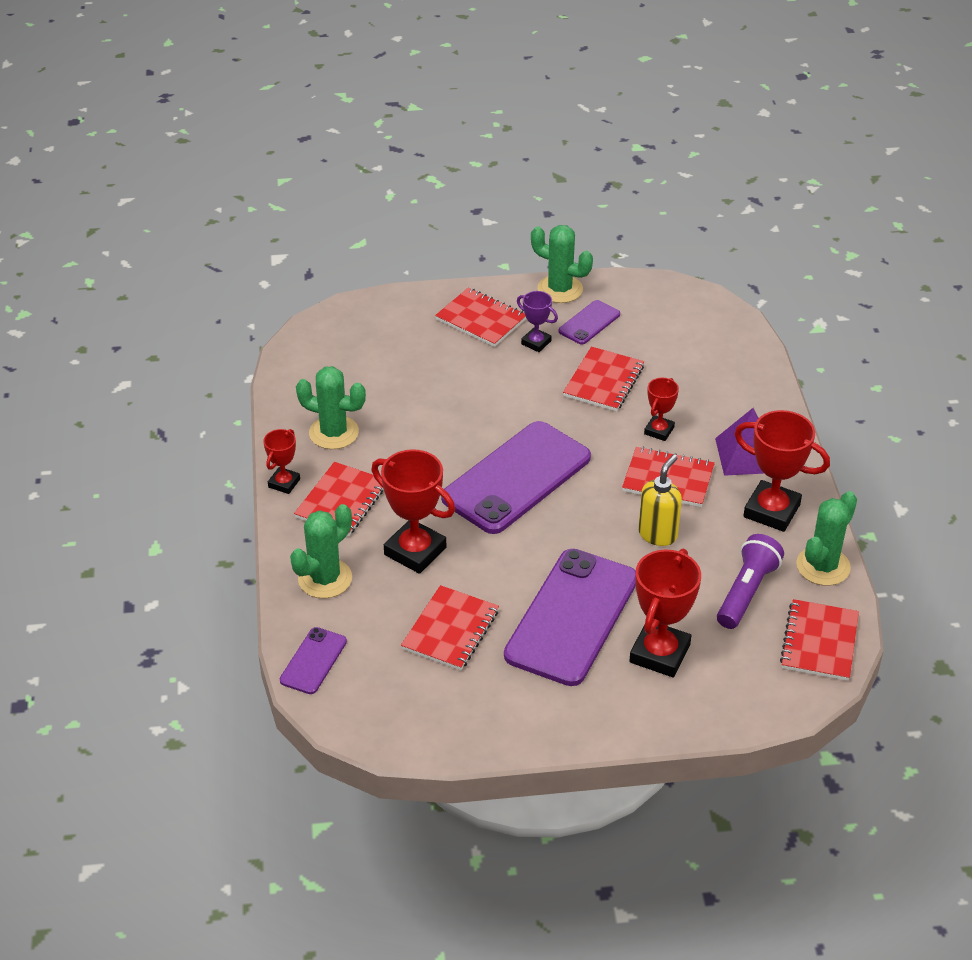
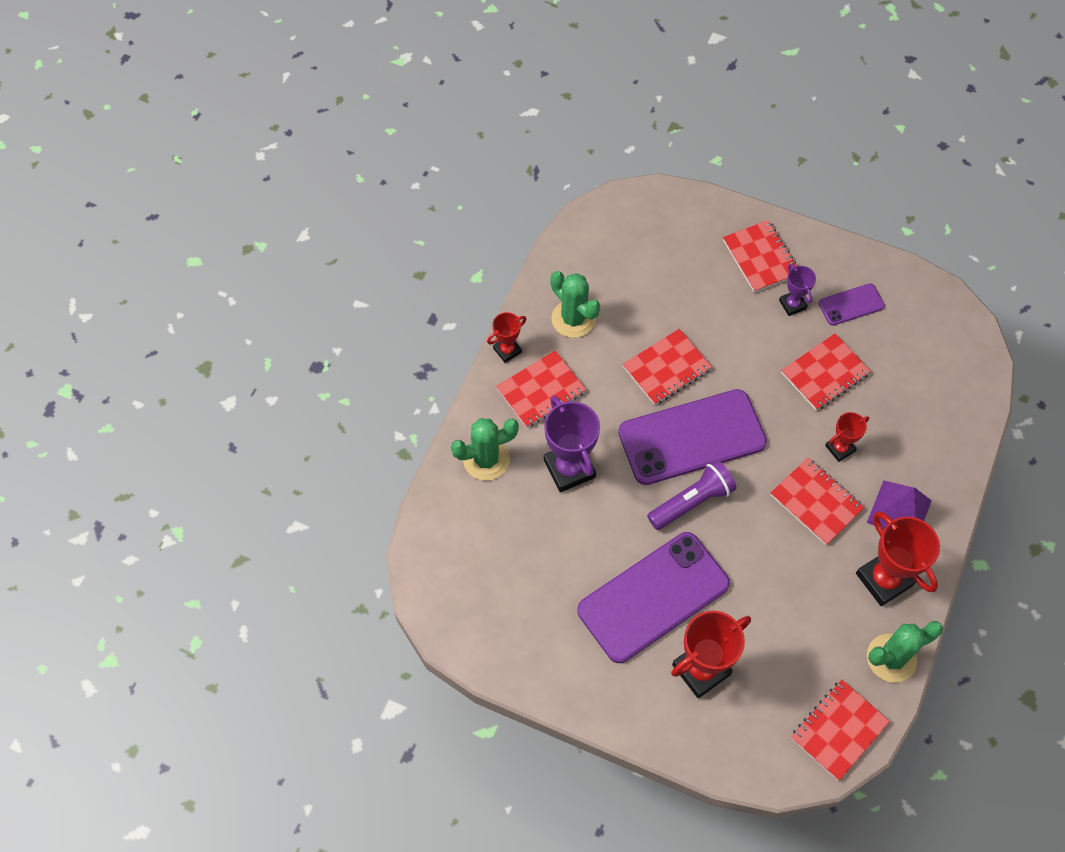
camera: 30 degrees right, 20 degrees up
(313, 661) = (434, 532): purple phone -> none
(415, 551) = (569, 468): red trophy -> purple trophy
(450, 630) = (552, 559): red notebook -> red notebook (667, 368)
(560, 289) = (848, 256): green cactus -> none
(658, 534) = (772, 553): yellow soap dispenser -> none
(747, 592) = (810, 649): purple flashlight -> purple flashlight (692, 502)

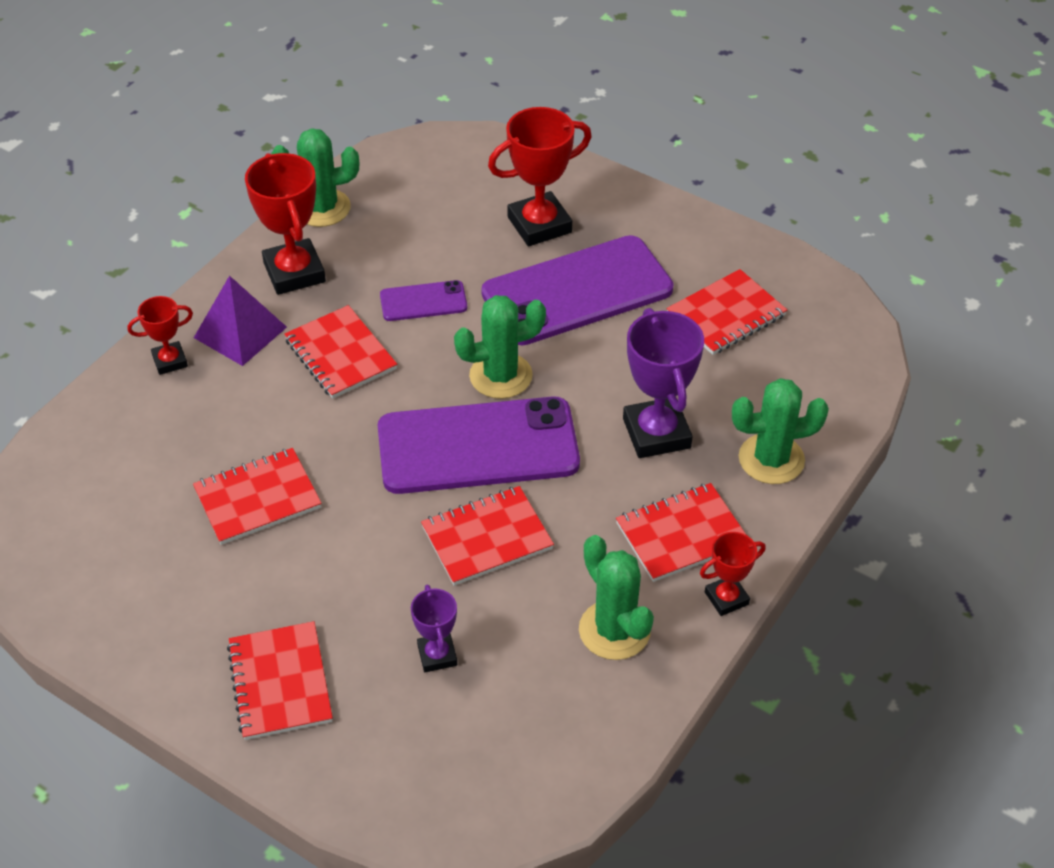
camera: 170 degrees left, 15 degrees down
(692, 502) = (501, 376): purple flashlight -> green cactus
(792, 304) = (261, 601): purple trophy -> purple trophy (437, 655)
(838, 730) = (407, 163): red notebook -> red notebook (726, 315)
(840, 448) = (281, 407): red trophy -> red trophy (170, 361)
(851, 305) = (171, 587): purple phone -> purple phone (423, 301)

